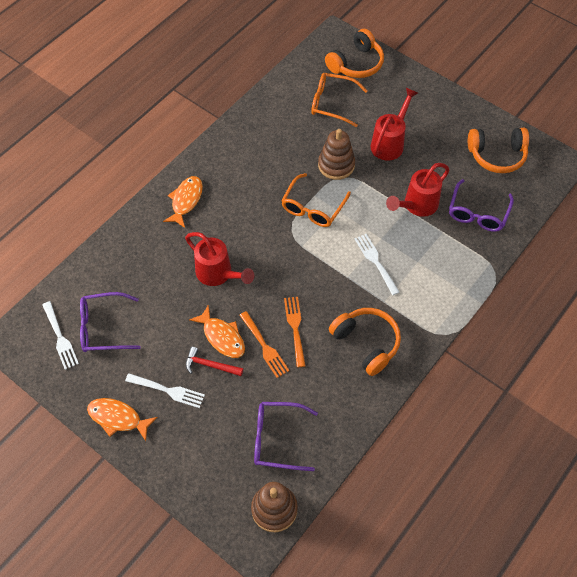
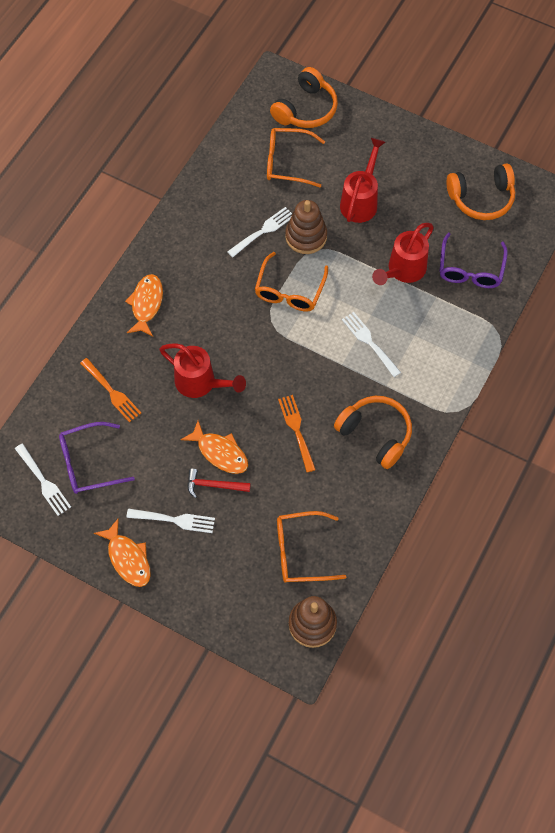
camera: 10 degrees left, 5 degrees up
(118, 418) = (128, 558): orange fish -> orange fish turned 135 degrees counterclockwise
(264, 346) = (267, 455): orange fork -> orange fork (111, 392)
(277, 439) = (301, 552): purple glasses -> orange glasses
(299, 155) = (263, 231): none -> white fork

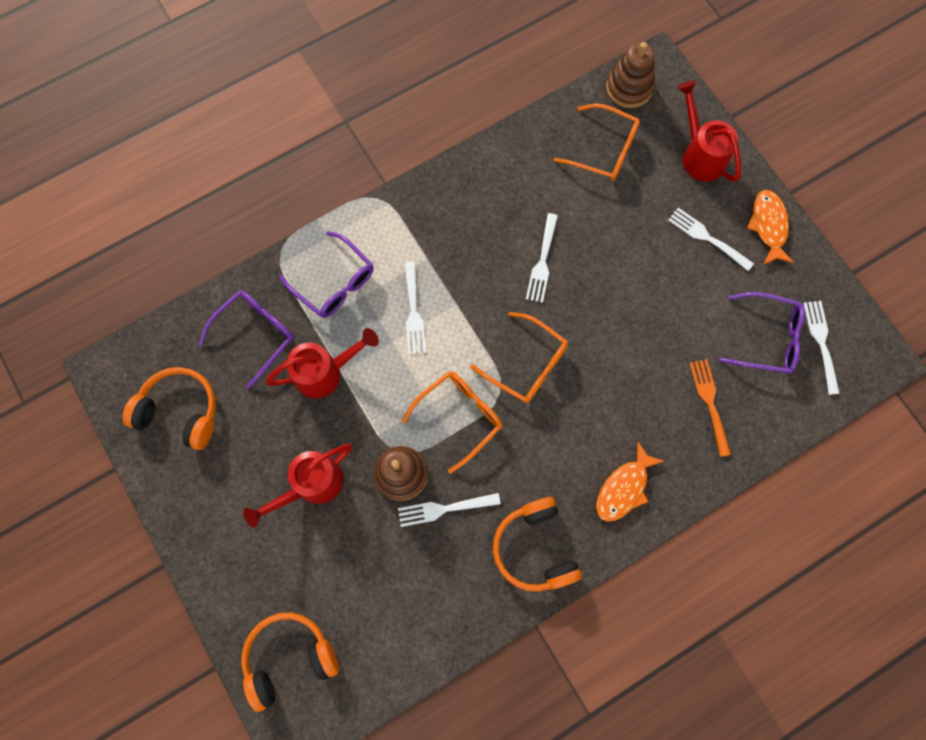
camera: 150 degrees left, 10 degrees up
(200, 383) = (611, 362): red watering can -> red watering can (700, 155)
(214, 485) = (652, 251): red hammer -> none
(220, 452) = (630, 279): orange fish -> none
(287, 162) = (360, 589): orange glasses -> orange glasses (527, 364)
(296, 430) = (542, 261): orange fork -> white fork
(375, 434) = (469, 217): orange headphones -> orange headphones (534, 548)
(442, 332) = (334, 282): none -> purple glasses

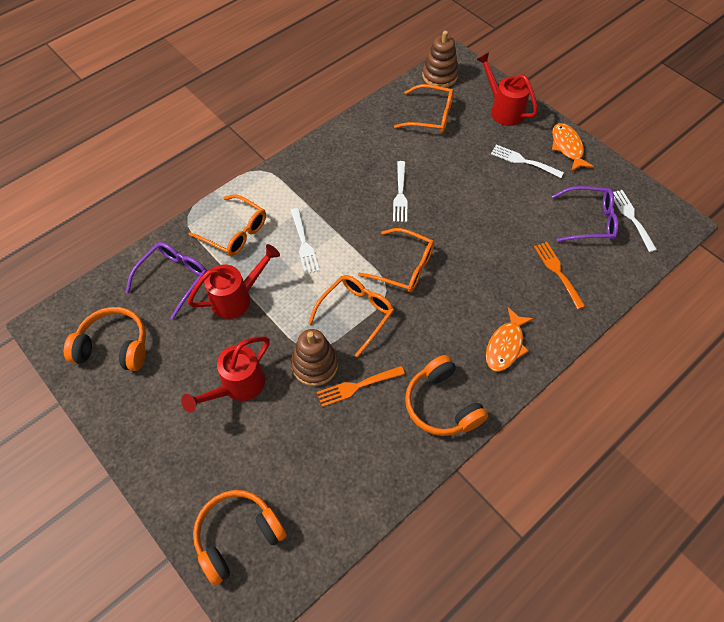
camera: 10 degrees left, 15 degrees down
(334, 282) = (235, 232): purple glasses -> orange glasses
(444, 508) = (357, 386): white fork -> orange fork

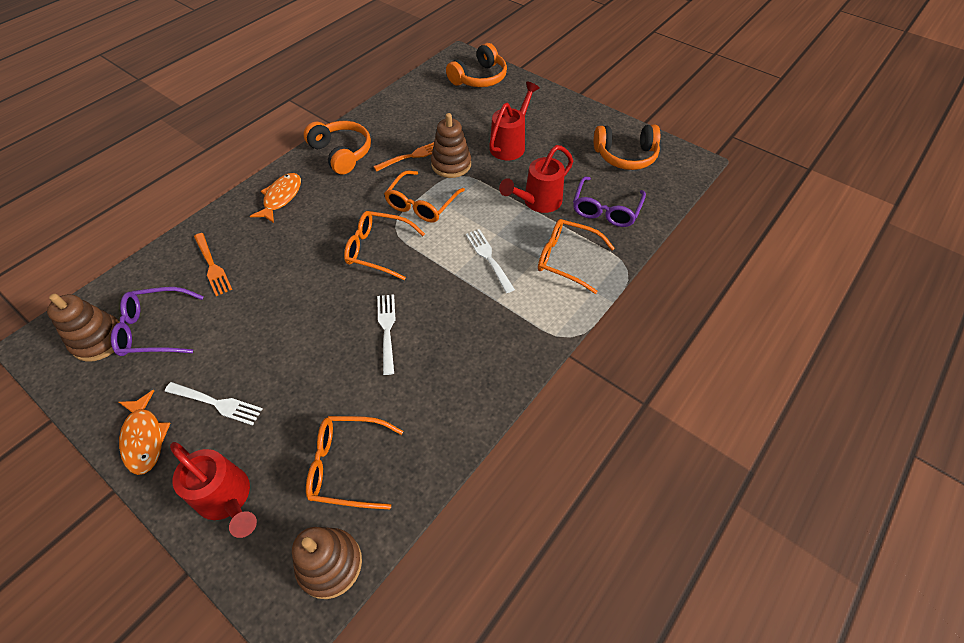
camera: 170 degrees right, 5 degrees down
(631, 218) = (99, 340): white fork -> brown stacking toy

